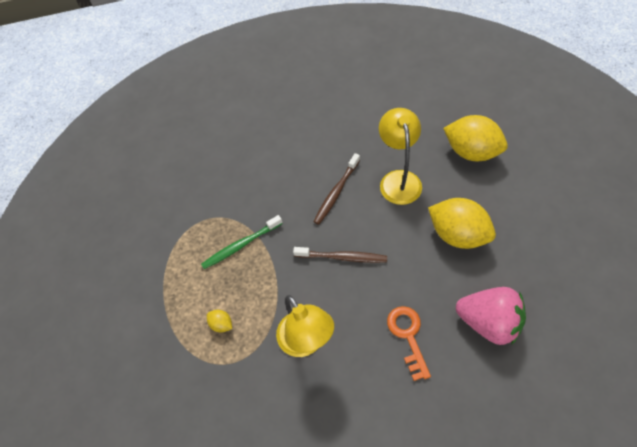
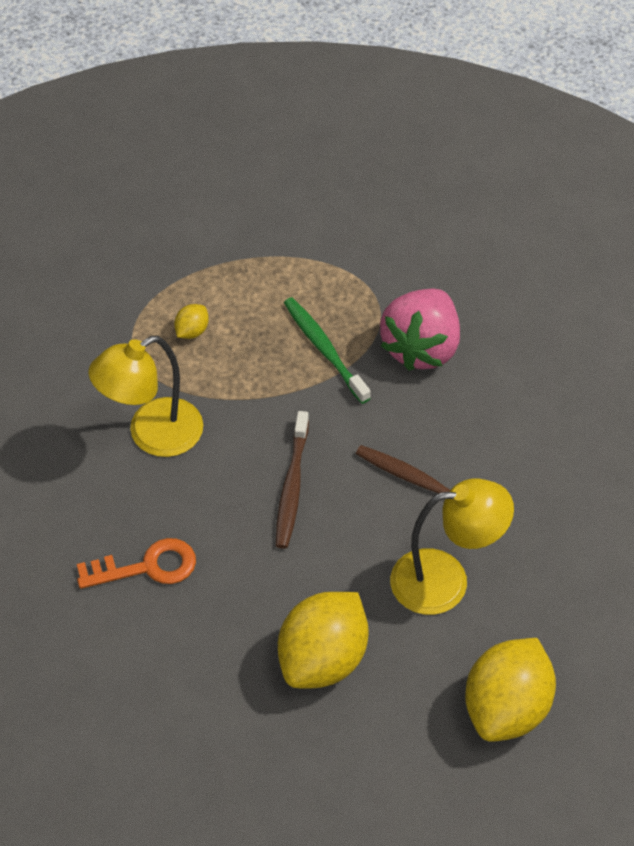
camera: 85 degrees right, 5 degrees down
(488, 322) = (157, 681): pink strawberry -> pink strawberry (421, 347)

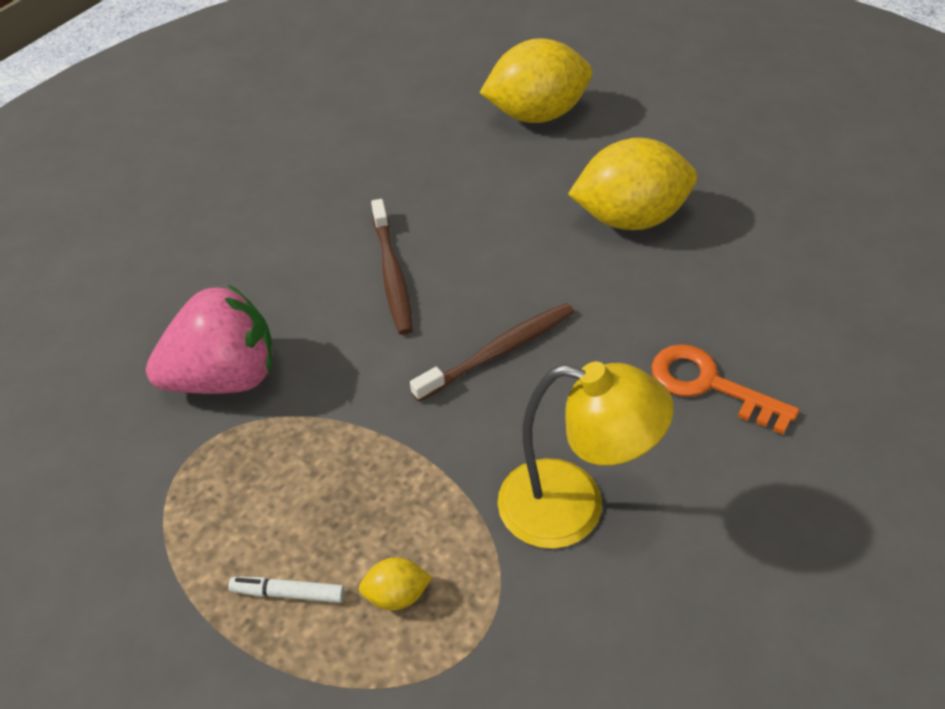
camera: 130 degrees left, 5 degrees down
(242, 292) = (288, 593): none -> white marker
(324, 349) = (302, 451): green toothbrush -> none
(446, 580) = (471, 202): yellow lamp -> none

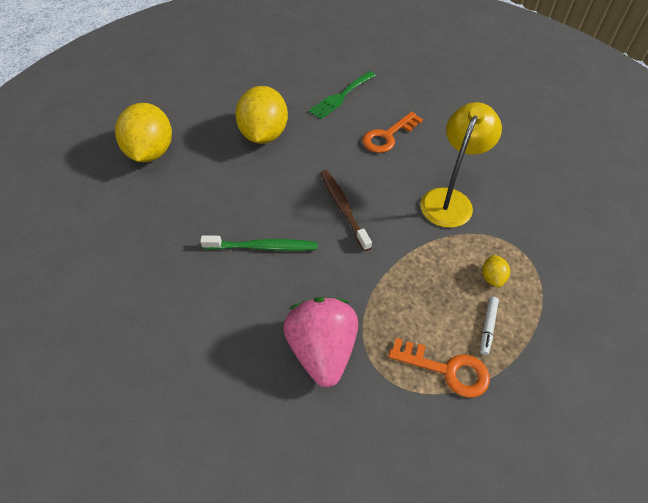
camera: 80 degrees left, 5 degrees up
(203, 537) = (447, 370): none -> orange key
(392, 274) = (263, 247): brown toothbrush -> green toothbrush
(788, 295) = (341, 96): none -> green fork

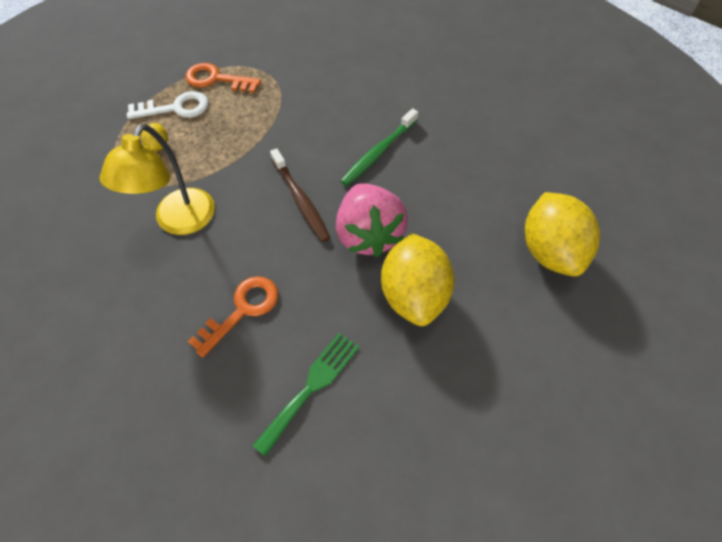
camera: 175 degrees right, 5 degrees up
(263, 247) = (378, 152): green toothbrush -> green toothbrush turned 45 degrees counterclockwise
(322, 350) = (313, 82): pink strawberry -> pink strawberry (369, 234)
(487, 327) = (176, 108): white marker -> white key

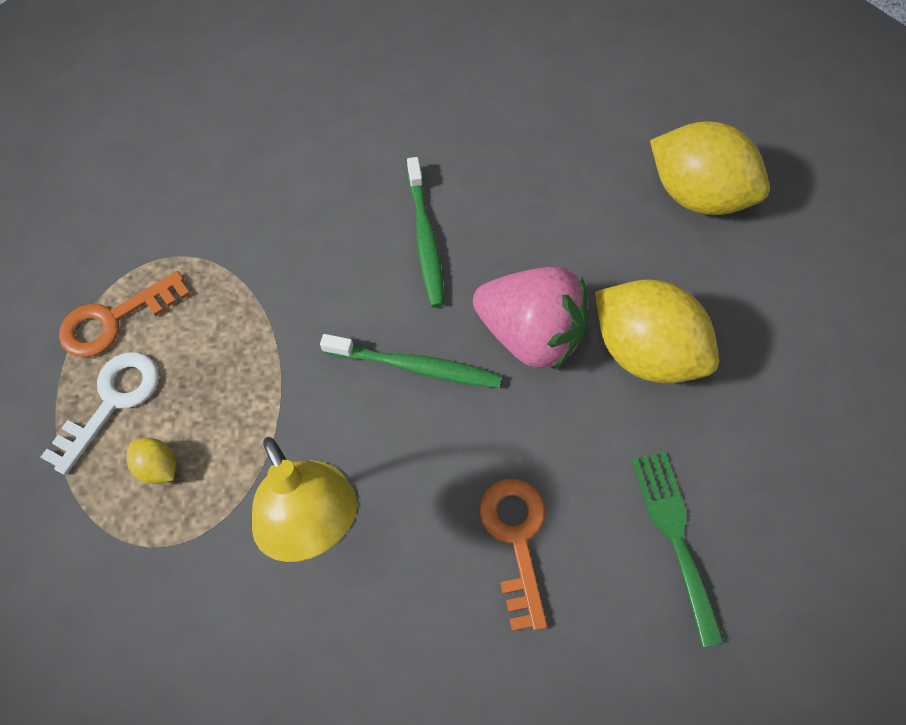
camera: 50 degrees left, 5 degrees up
(301, 200) = (416, 367): brown toothbrush -> green toothbrush

